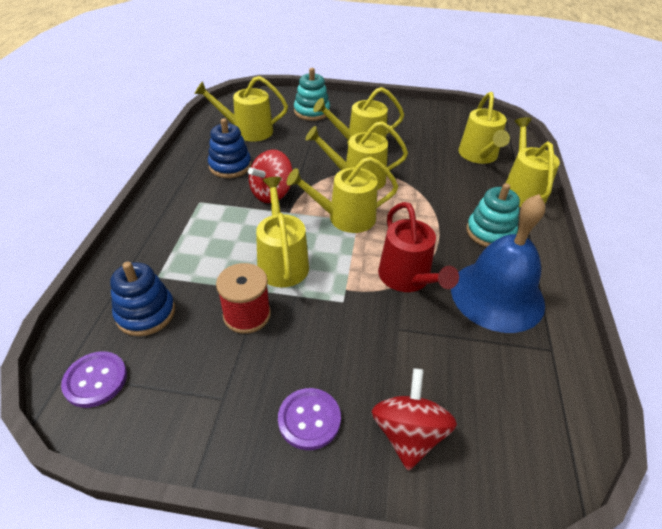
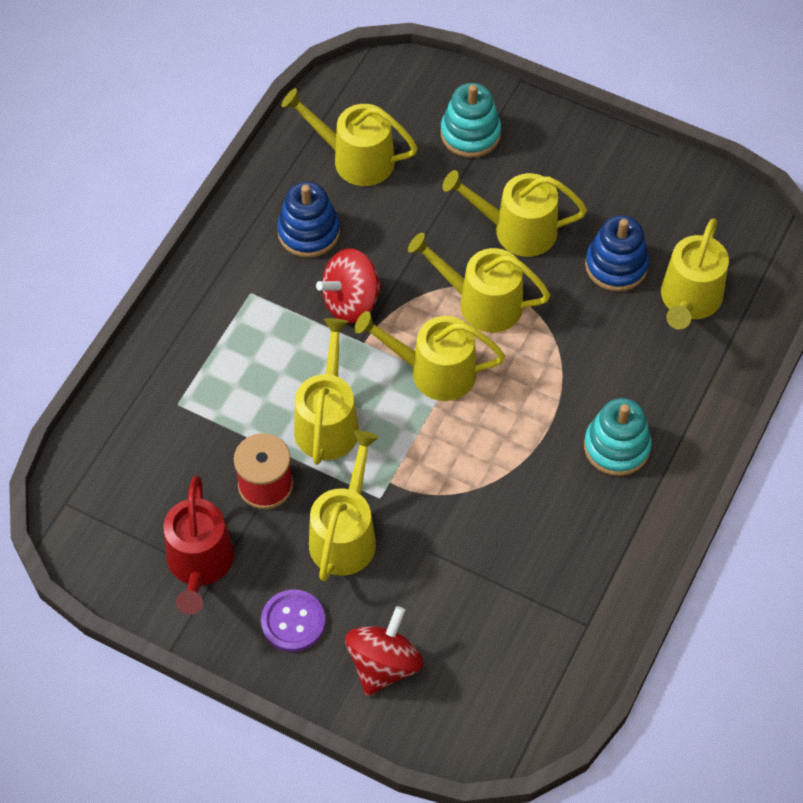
camera: 20 degrees right, 15 degrees up
(95, 380) = (96, 519): purple button -> none
(146, 313) = (156, 452): blue stacking toy -> blue stacking toy (616, 265)
(407, 278) = (471, 487): red watering can -> red watering can (200, 564)
(497, 295) = (567, 541): blue bell -> none
(522, 190) = (711, 386): yellow watering can -> yellow watering can (345, 535)

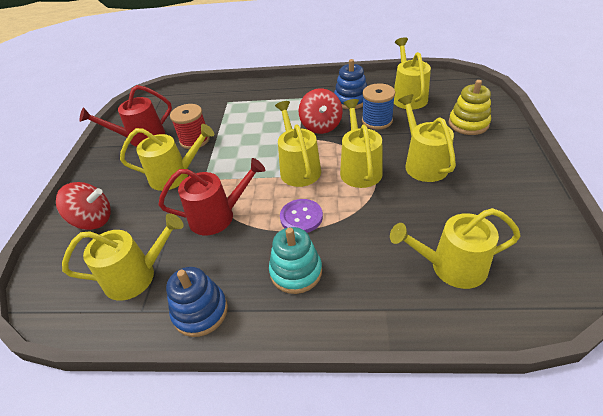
camera: 70 degrees right, 15 degrees down
(293, 622) = (115, 177): purple button -> purple button (301, 217)
(328, 422) = (242, 145): yellow watering can -> yellow watering can (136, 276)
(351, 302) = (321, 126): red spinning top -> red spinning top turned 135 degrees counterclockwise
(388, 228) = (377, 121): none -> blue spool
(470, 134) = (468, 124): turquoise stacking toy -> yellow stacking toy
(473, 502) = (217, 216): none -> red watering can
(616, 265) = (442, 216): blue stacking toy -> blue stacking toy (200, 311)

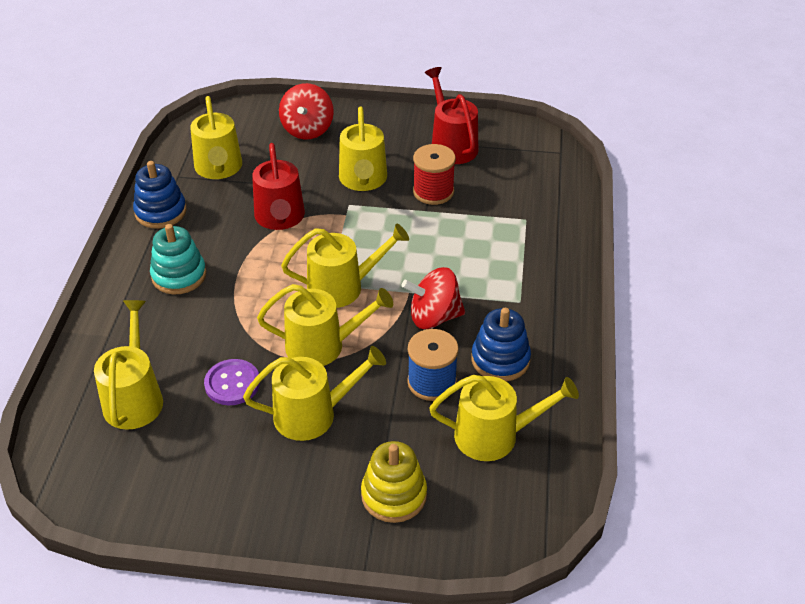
camera: 90 degrees right, 0 degrees up
(301, 217) = (254, 284): purple button -> purple button (232, 383)

